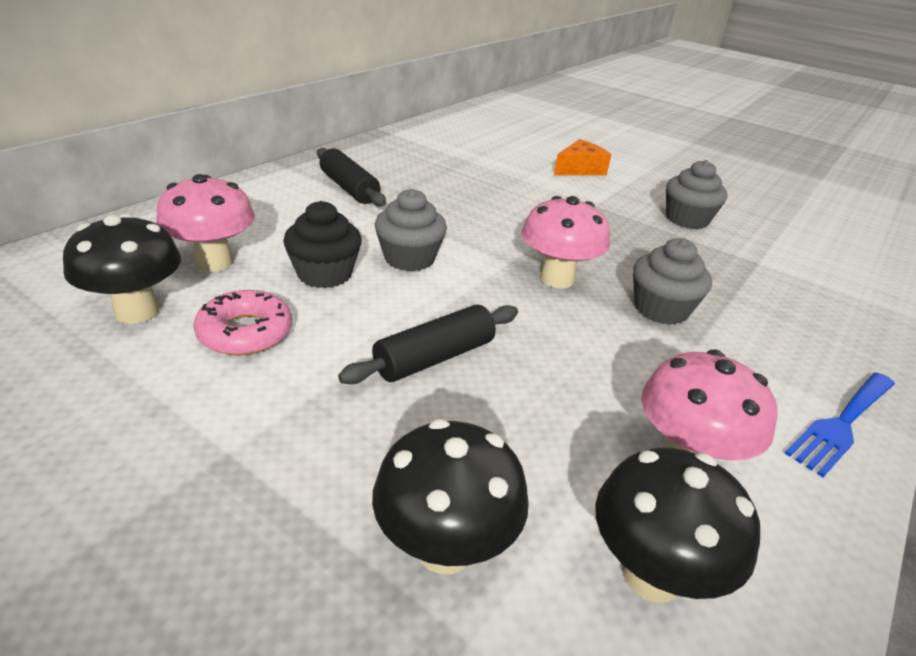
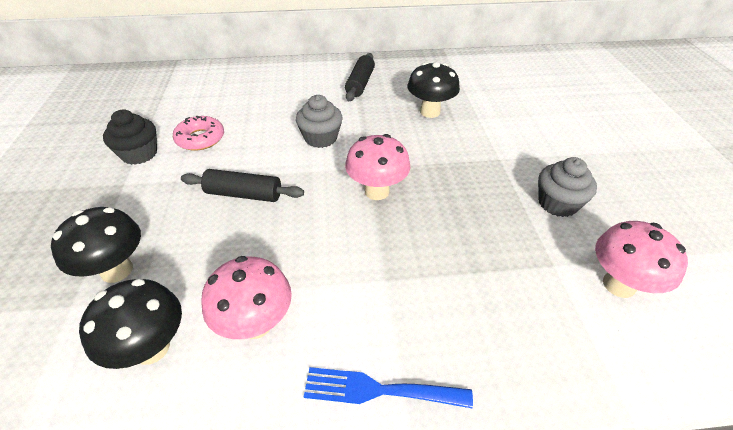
camera: 50 degrees right, 10 degrees up
(137, 311) = (184, 109): black mushroom -> black mushroom (430, 112)
(214, 262) = (240, 99): pink mushroom -> pink mushroom (619, 285)
(324, 274) = (271, 127): black cupcake -> black cupcake (139, 154)
(579, 169) = (540, 128): orange cheese -> none
(661, 309) = (405, 246): grey cupcake -> none

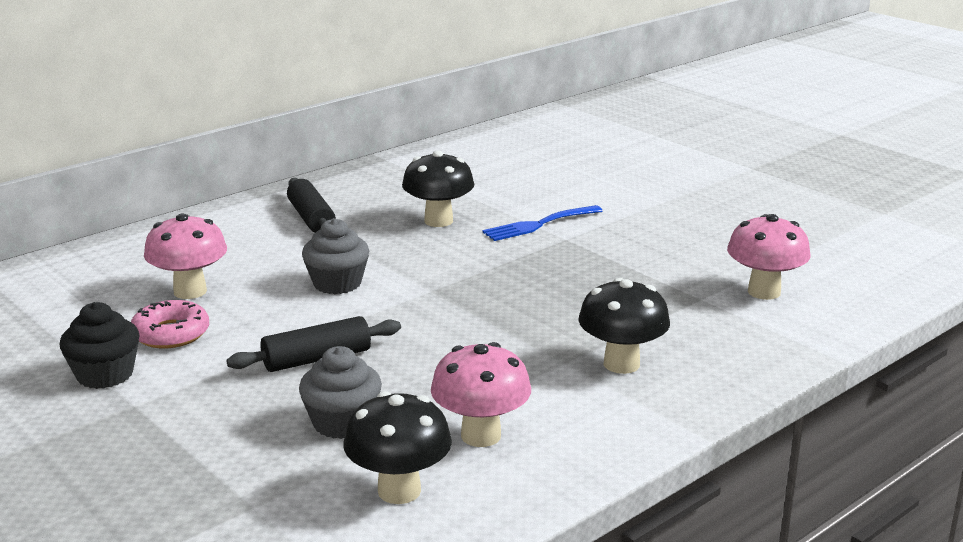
camera: 35 degrees left, 20 degrees down
(117, 270) = (262, 465): black mushroom -> black mushroom (621, 364)
(377, 191) = (469, 305): pink mushroom -> pink mushroom (190, 291)
(379, 390) = (646, 424): blue fork -> blue fork (538, 225)
(557, 203) = (659, 255): grey cupcake -> grey cupcake (342, 423)

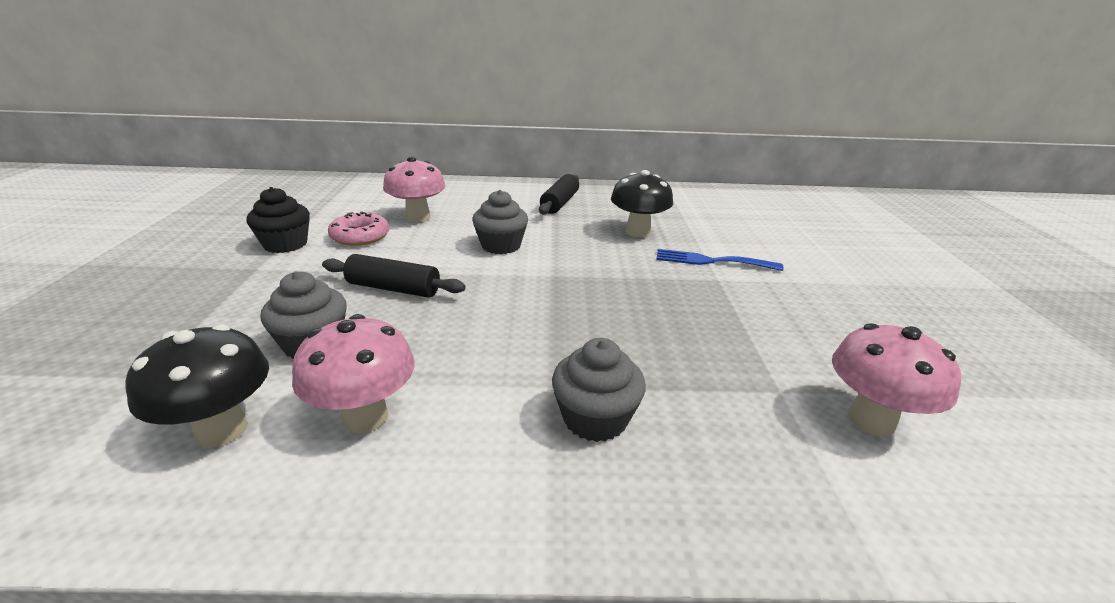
camera: 40 degrees right, 5 degrees up
(621, 364) = (595, 418): black mushroom -> grey cupcake

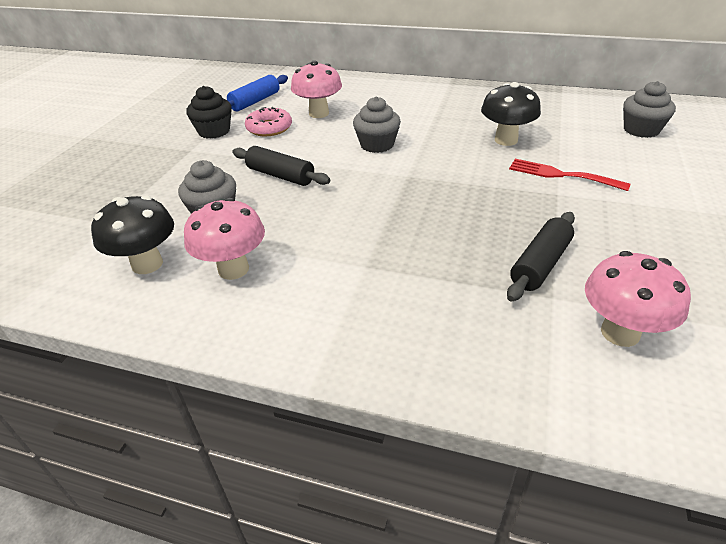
camera: 20 degrees right, 10 degrees up
(332, 209) = (255, 101): none -> blue rolling pin
(560, 203) = (446, 105): black rolling pin -> black rolling pin (540, 264)
(595, 418) = (389, 295): grey cupcake -> grey cupcake (641, 130)
(711, 261) = (561, 175): blue fork -> red fork

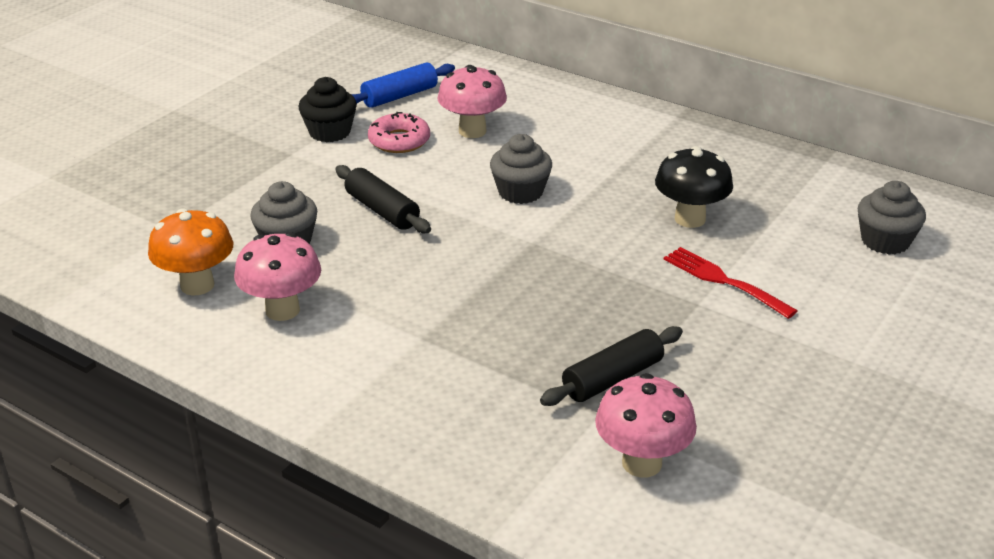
camera: 15 degrees right, 5 degrees down
(147, 264) = (197, 285): black mushroom -> orange mushroom

